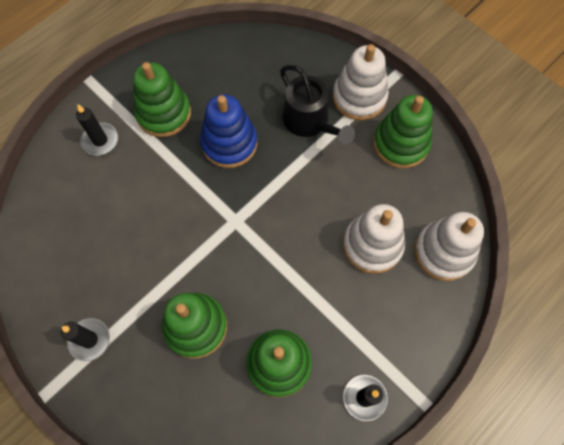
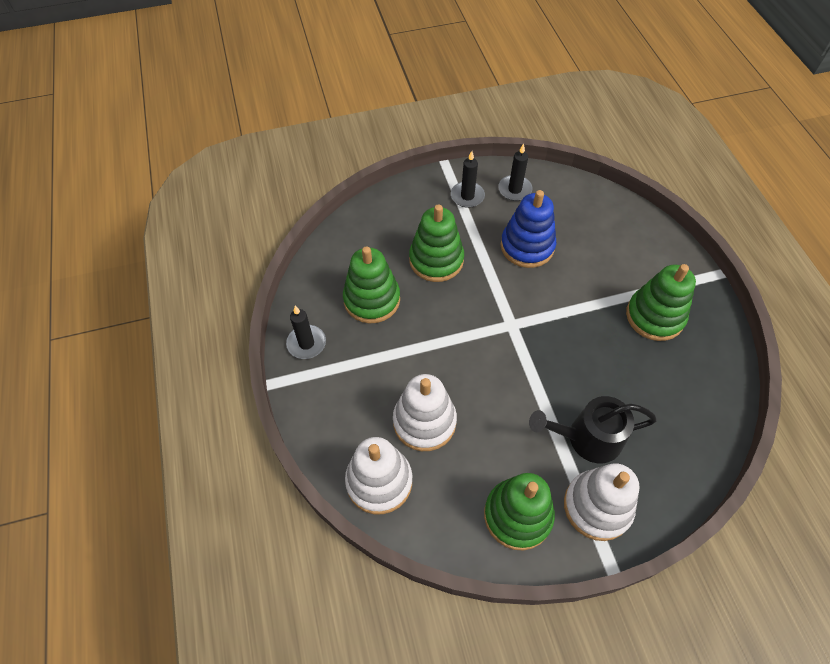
camera: 120 degrees right, 10 degrees down
(100, 140) = (645, 259): black candle -> black candle (514, 189)
(229, 143) = (595, 355): blue stacking toy -> blue stacking toy (527, 246)

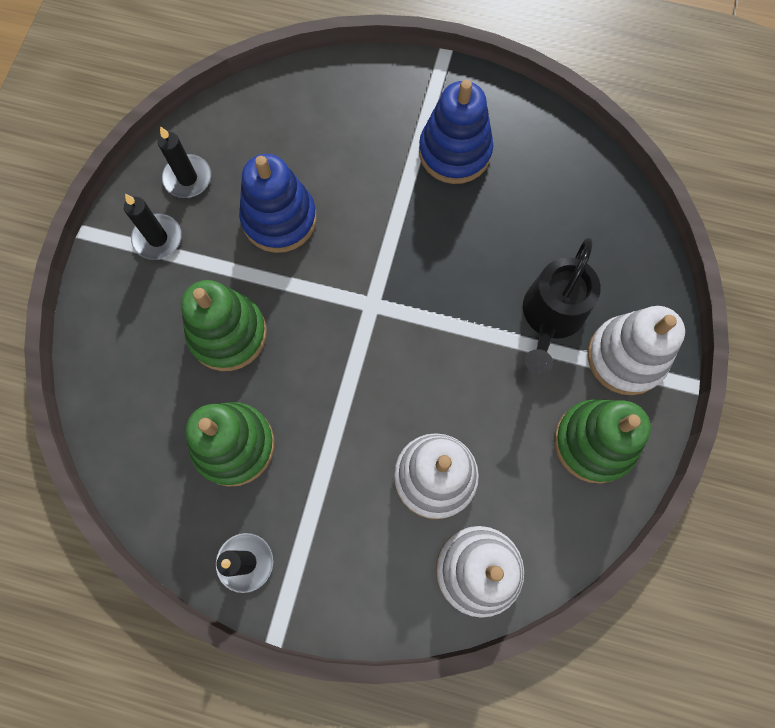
camera: 60 degrees left, 15 degrees up
(654, 316) = (454, 152): green stacking toy -> blue stacking toy

